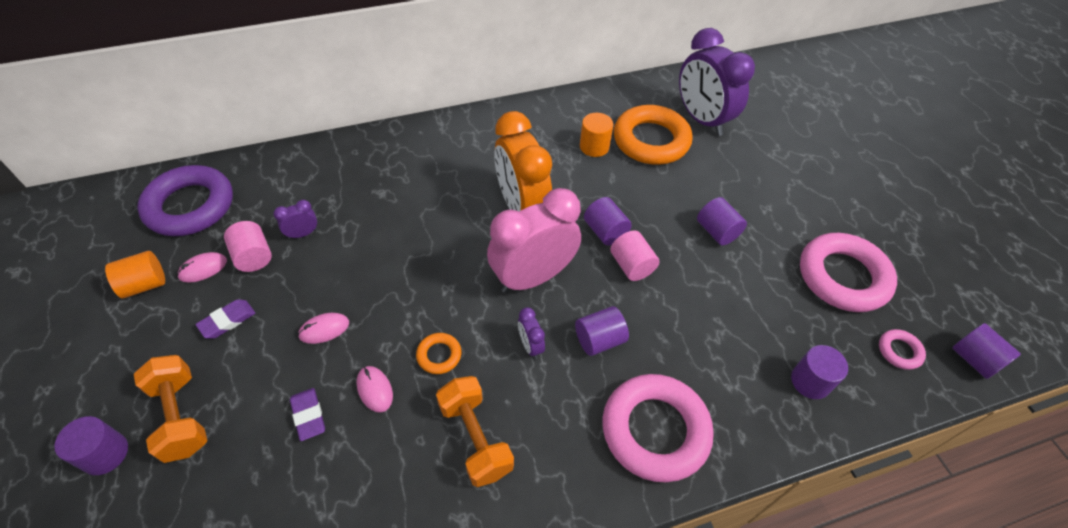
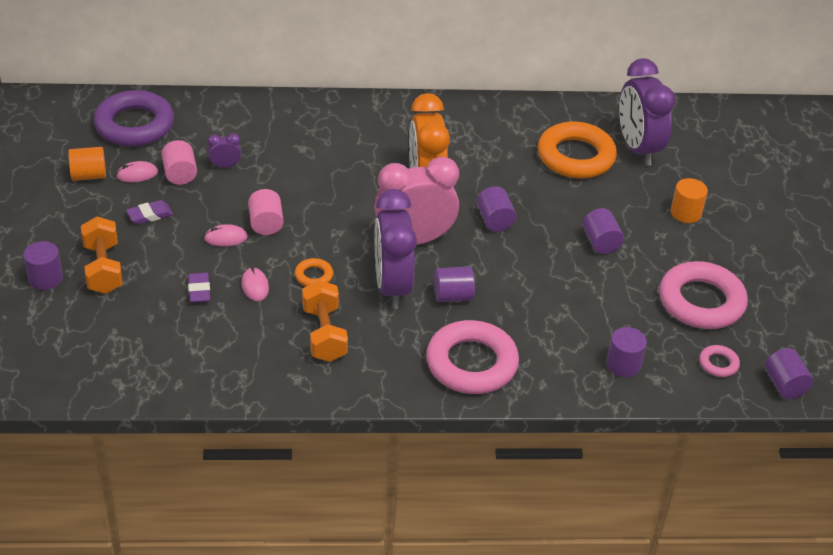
camera: 15 degrees right, 10 degrees down
(530, 346) = (392, 286): purple clock -> purple clock, size x2.41
(594, 146) = (516, 150): orange cylinder -> orange cylinder (685, 213)
(631, 266) = (506, 251): pink cylinder -> pink cylinder (266, 224)

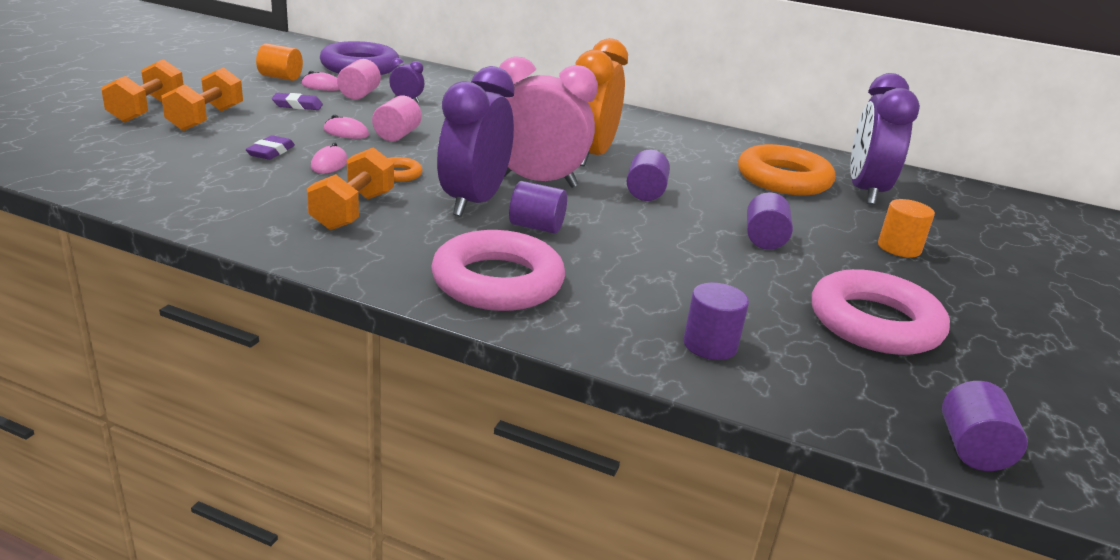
camera: 25 degrees right, 15 degrees down
(45, 278) = (147, 110): purple cylinder -> orange dumbbell
(718, 364) = (865, 390): pink ring -> none

